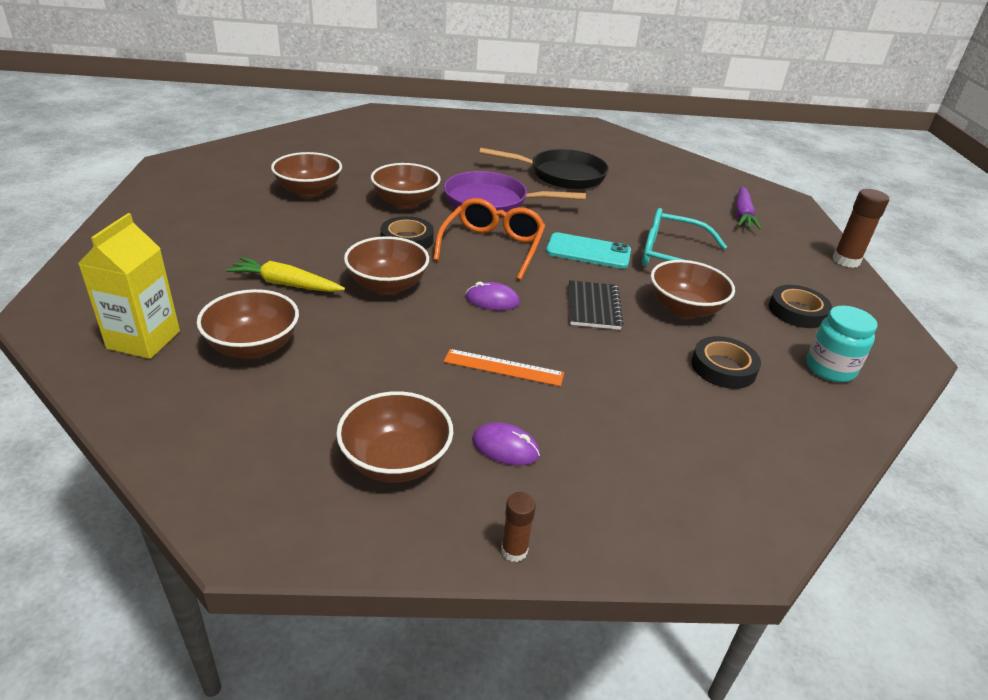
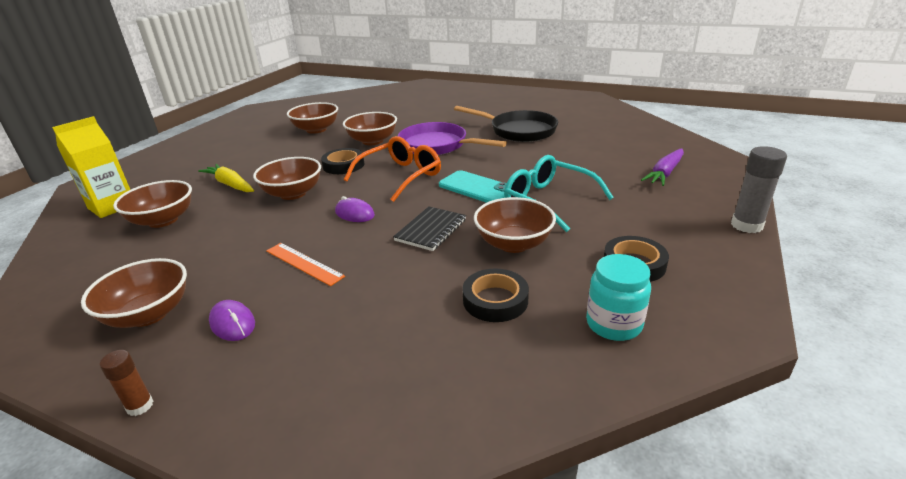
camera: 30 degrees right, 5 degrees down
(846, 260) = (746, 225): brown glue stick -> grey glue stick

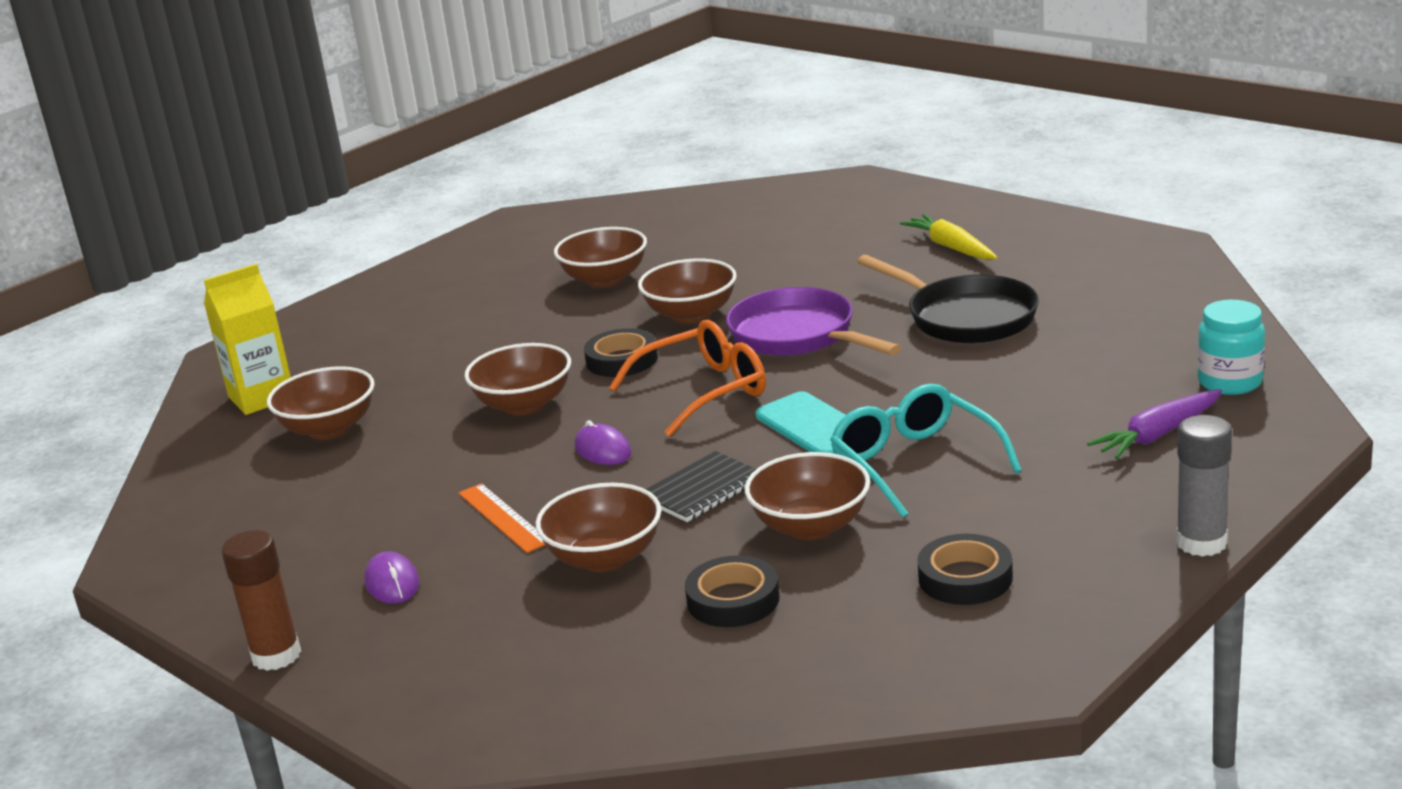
camera: 20 degrees right, 5 degrees down
(140, 406) = (276, 655): brown glue stick -> brown glue stick, size x1.73
(149, 314) = (296, 558): brown bowl -> brown bowl (604, 558)
(230, 184) = (435, 378): yellow carrot -> yellow carrot (951, 247)
(613, 324) = (868, 650): turquoise jar -> turquoise jar (1229, 382)

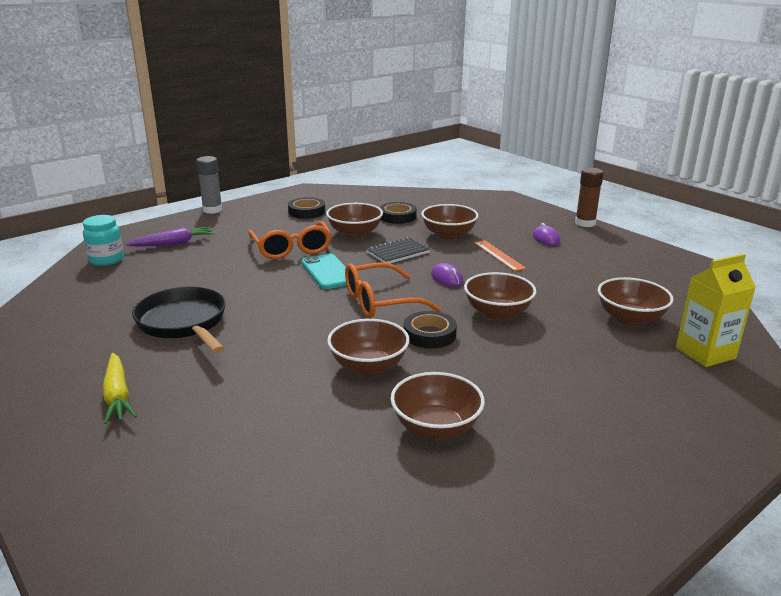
camera: 175 degrees left, 0 degrees up
(798, 336) = (301, 330): purple pan -> none
(914, 463) = (291, 249): turquoise glasses -> orange glasses

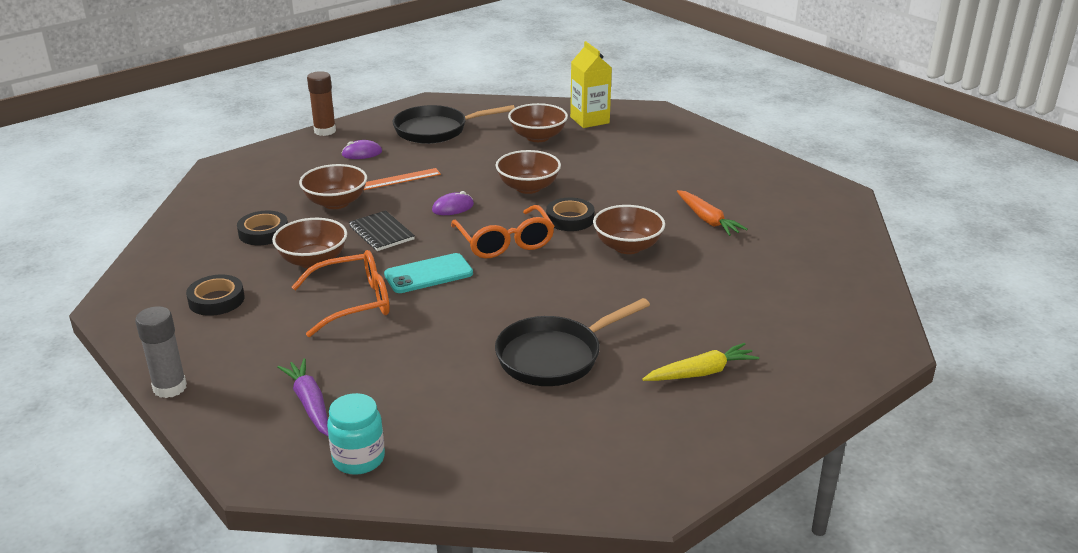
camera: 90 degrees left, 5 degrees up
(436, 428) = (707, 220): brown bowl -> orange carrot
(615, 266) = (436, 130): none -> black pan

